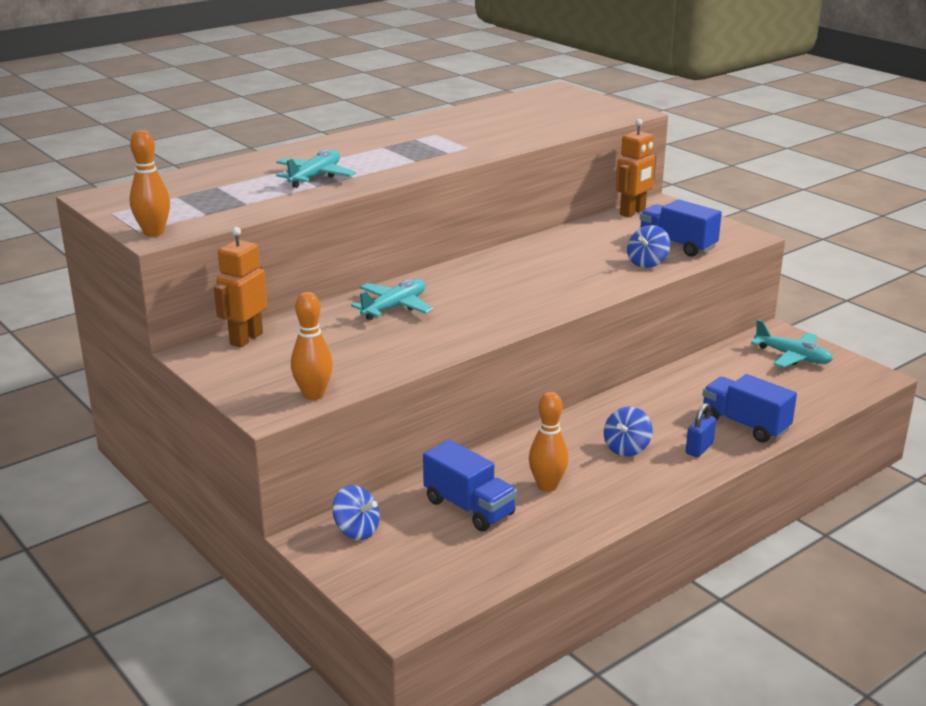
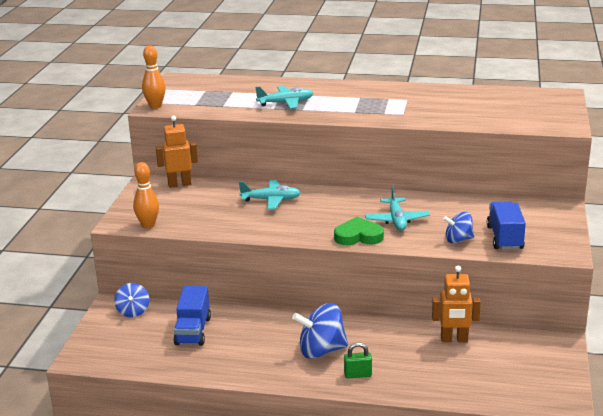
camera: 50 degrees right, 0 degrees up
(547, 486) = (245, 344): orange bowling pin -> none
(560, 299) = (358, 236): none -> green heart
(626, 448) = (321, 350): blue spinning top -> blue spinning top, size x1.64
(633, 212) = (529, 205): orange robot -> orange robot (454, 339)
(699, 448) = (358, 375): blue padlock -> green padlock
(745, 425) = (412, 379): blue truck -> none
(792, 357) = (536, 361): turquoise plane -> turquoise plane (397, 220)

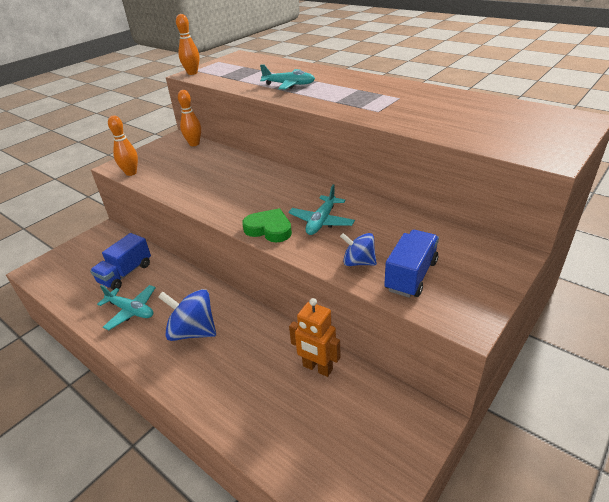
camera: 30 degrees right, 10 degrees up
(133, 311) = (109, 241): blue spinning top -> none
(179, 184) = (194, 144): orange robot -> orange bowling pin
(271, 200) = (240, 173): turquoise plane -> turquoise plane (131, 311)
(358, 375) = (194, 373): green padlock -> none

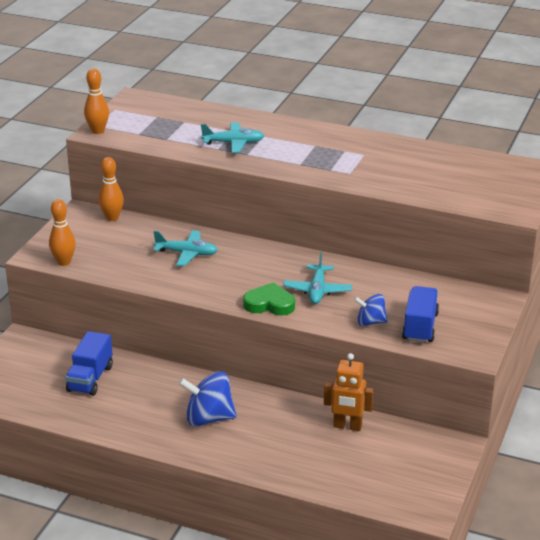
camera: 20 degrees left, 5 degrees down
(131, 311) = (127, 411): turquoise plane -> turquoise plane (187, 253)

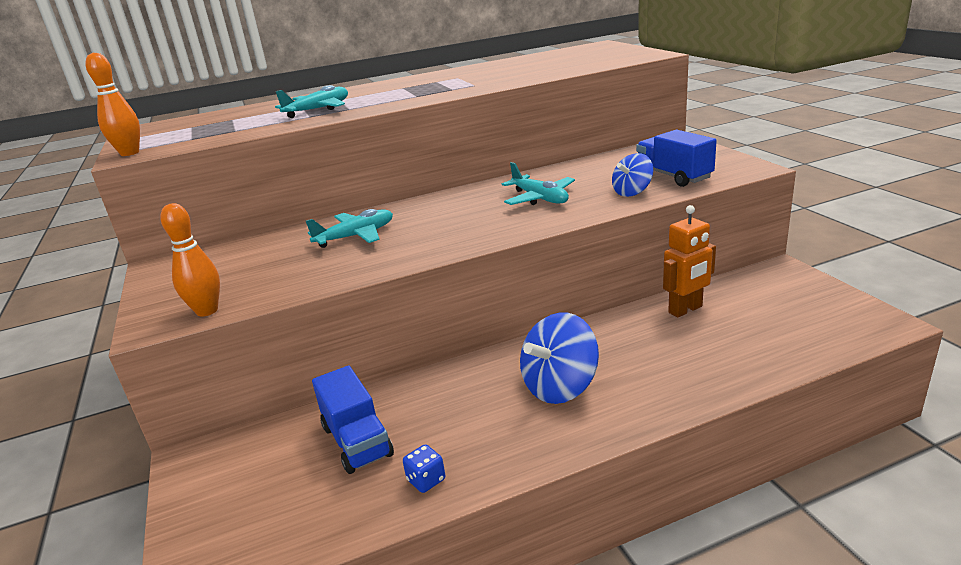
camera: 40 degrees left, 5 degrees down
(91, 416) = (426, 480): none -> blue dice
(112, 218) = (211, 253): orange bowling pin -> none
(269, 304) = (520, 225): green heart -> none

